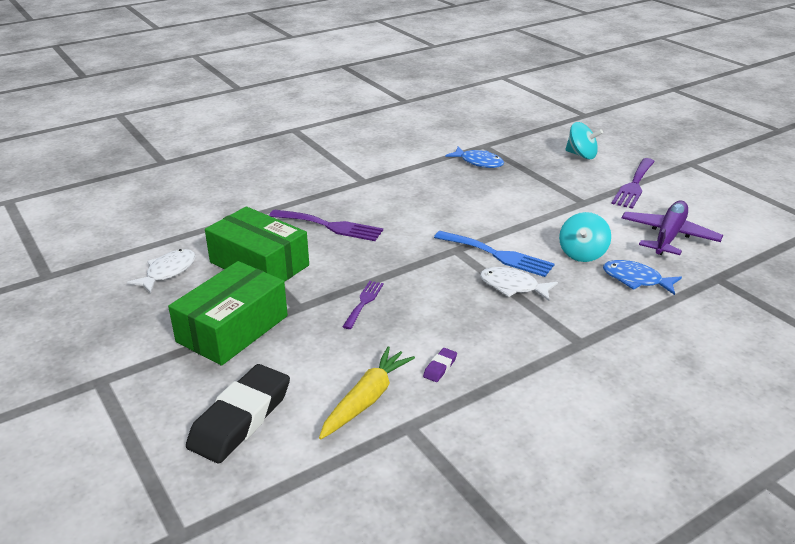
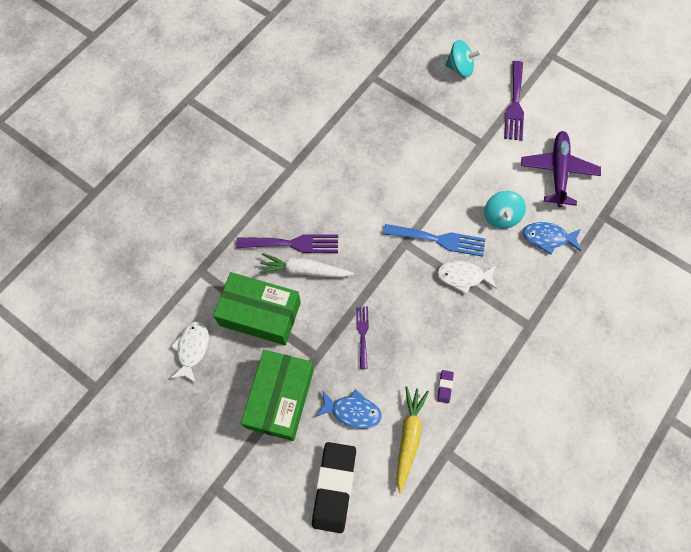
camera: 20 degrees left, 35 degrees up
(329, 245) = (304, 270): none -> white carrot
(478, 162) = (377, 106): blue fish -> blue fish (352, 411)

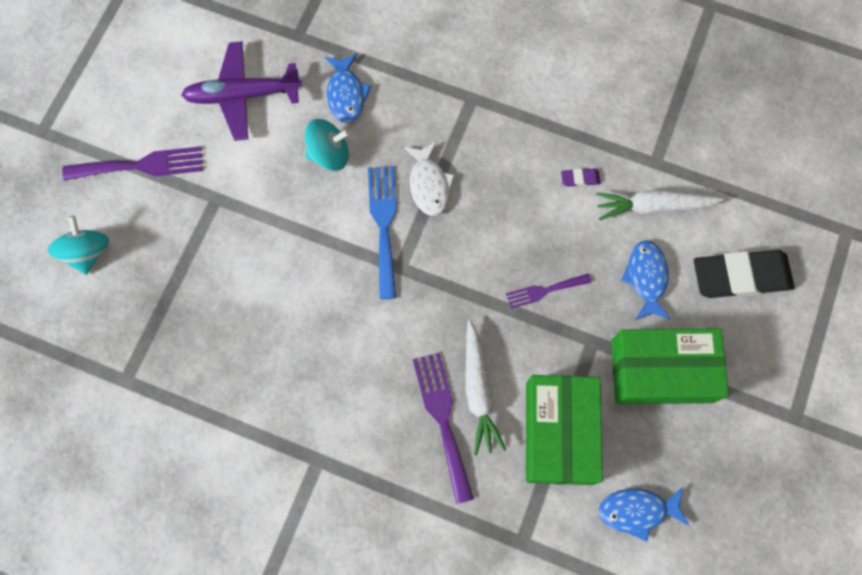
camera: 105 degrees left, 5 degrees up
(192, 349) = (637, 511): white fish -> blue fish
(409, 437) = (653, 206): yellow carrot -> white carrot

